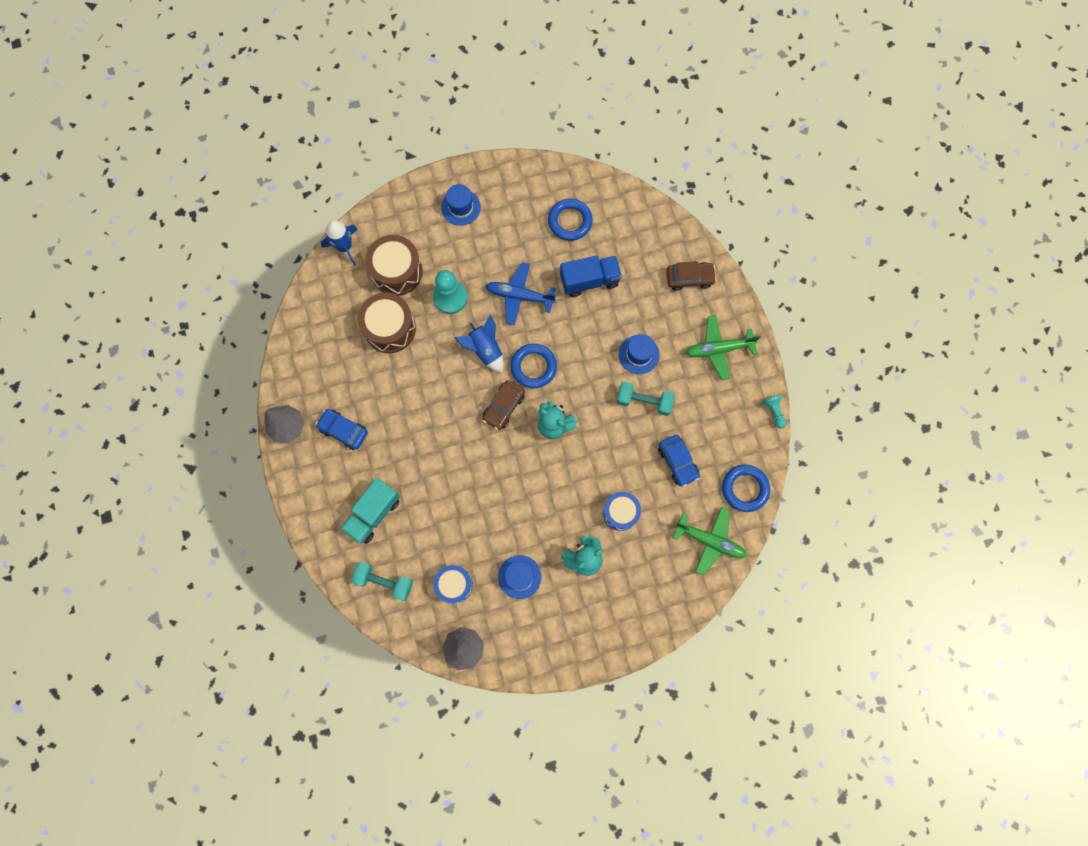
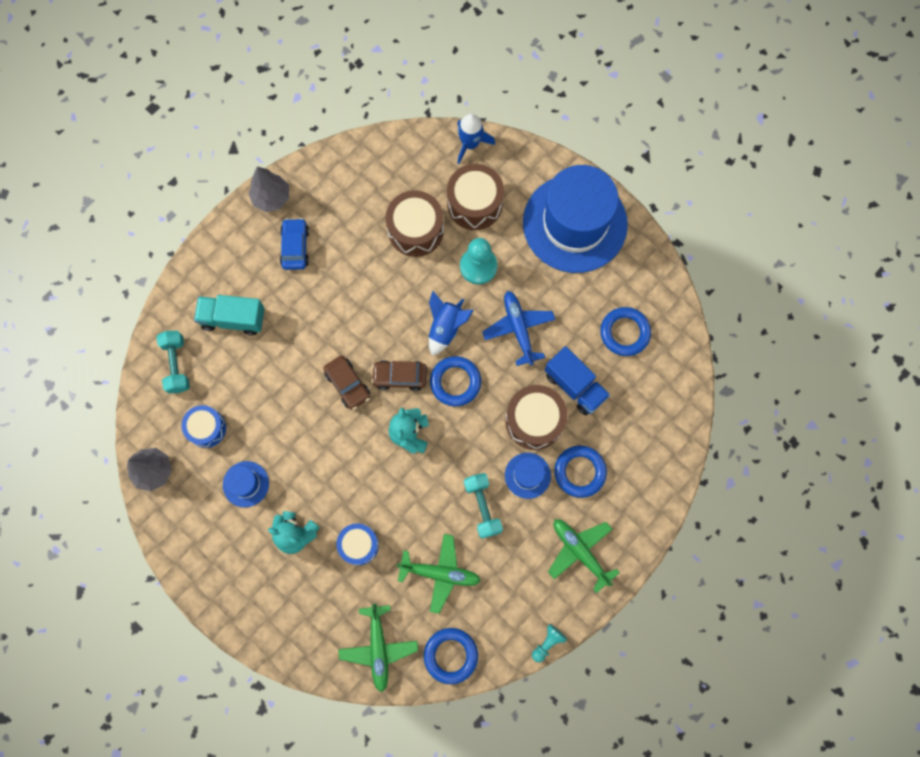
camera: 60 degrees right, 0 degrees up
(461, 207) = (575, 223): blue hat -> blue hat, size x2.39
(599, 325) = (534, 421): none -> brown drum
(658, 315) = (579, 472): none -> blue ring
(677, 462) = (440, 573): blue car -> green plane
(689, 278) = (637, 482): brown car -> brown car (347, 384)

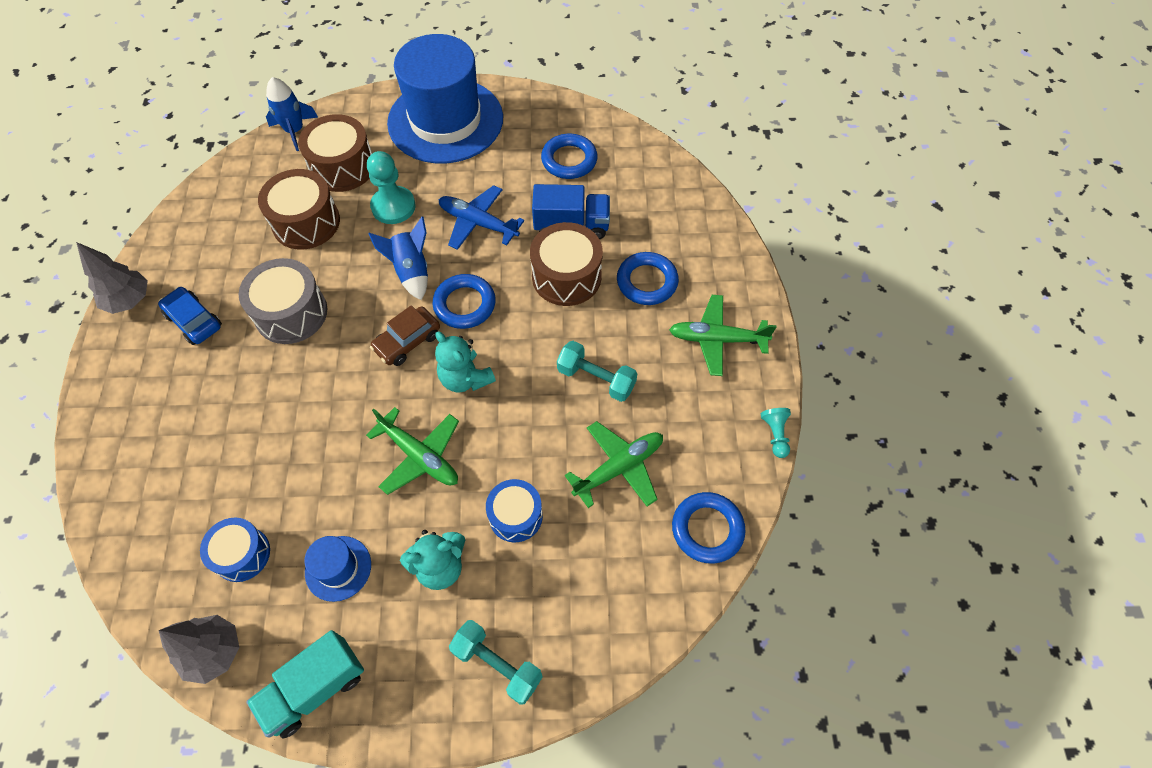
camera: 45 degrees left, 15 degrees down
(176, 365) = (149, 524): turquoise dumbbell -> turquoise dumbbell (497, 664)
(233, 319) = (180, 430): turquoise truck -> turquoise truck (315, 688)
(347, 384) = (361, 389): brown car -> none
(352, 293) = (291, 313): none -> grey drum
(378, 648) = (634, 591): green plane -> green plane (420, 456)
(527, 475) = (607, 321): blue hat -> none

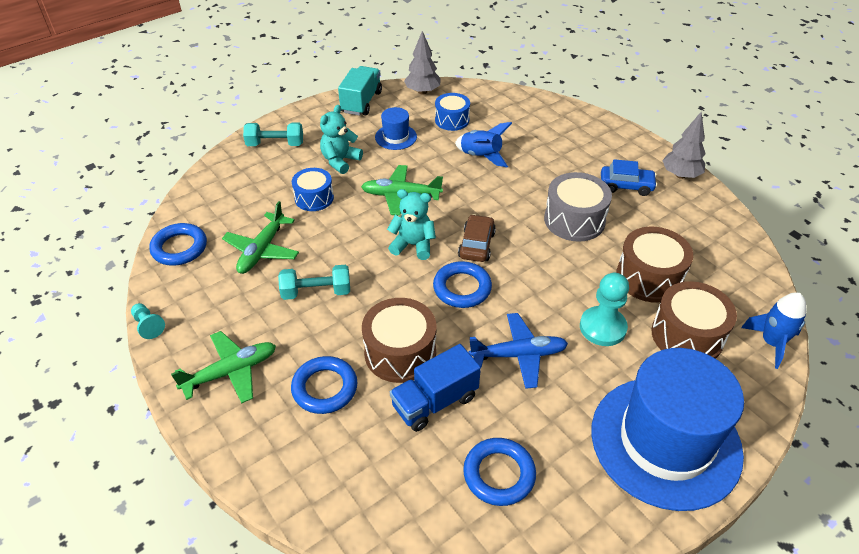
camera: 145 degrees right, 15 degrees down
(411, 271) = (527, 288): blue rocket -> blue rocket (481, 156)

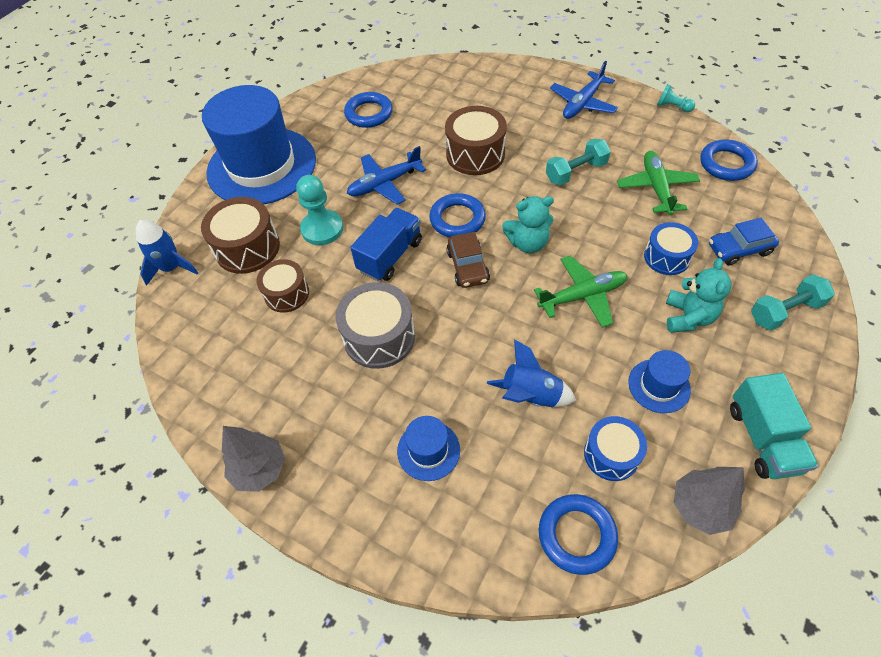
camera: 160 degrees right, 10 degrees up
(231, 372) = (582, 103): green plane -> blue plane
(325, 388) = (511, 116): blue ring -> blue ring (576, 535)
(435, 402) = (431, 135): blue truck -> blue truck (390, 256)
(563, 152) = (428, 450): none -> blue hat
(626, 186) = (330, 417): blue car -> blue car (739, 249)
(649, 277) = (286, 294): brown drum -> brown drum, size x0.66

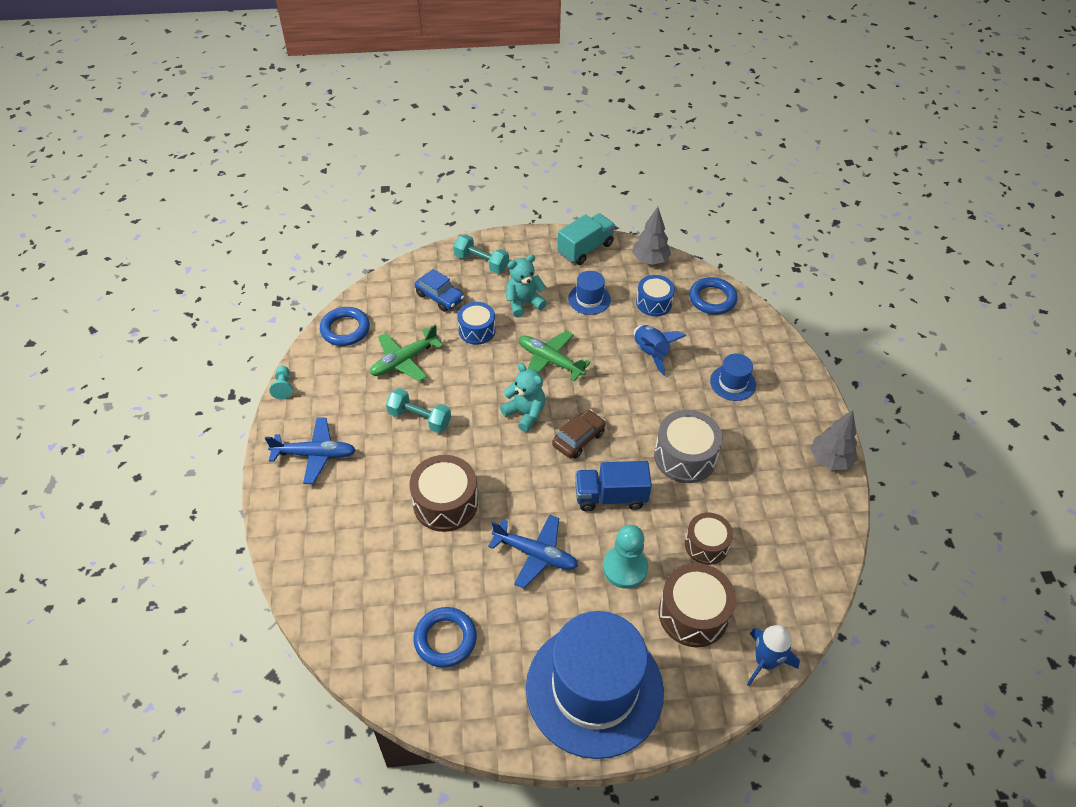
camera: 130 degrees left, 5 degrees down
(457, 219) = (535, 472): blue ring -> none

